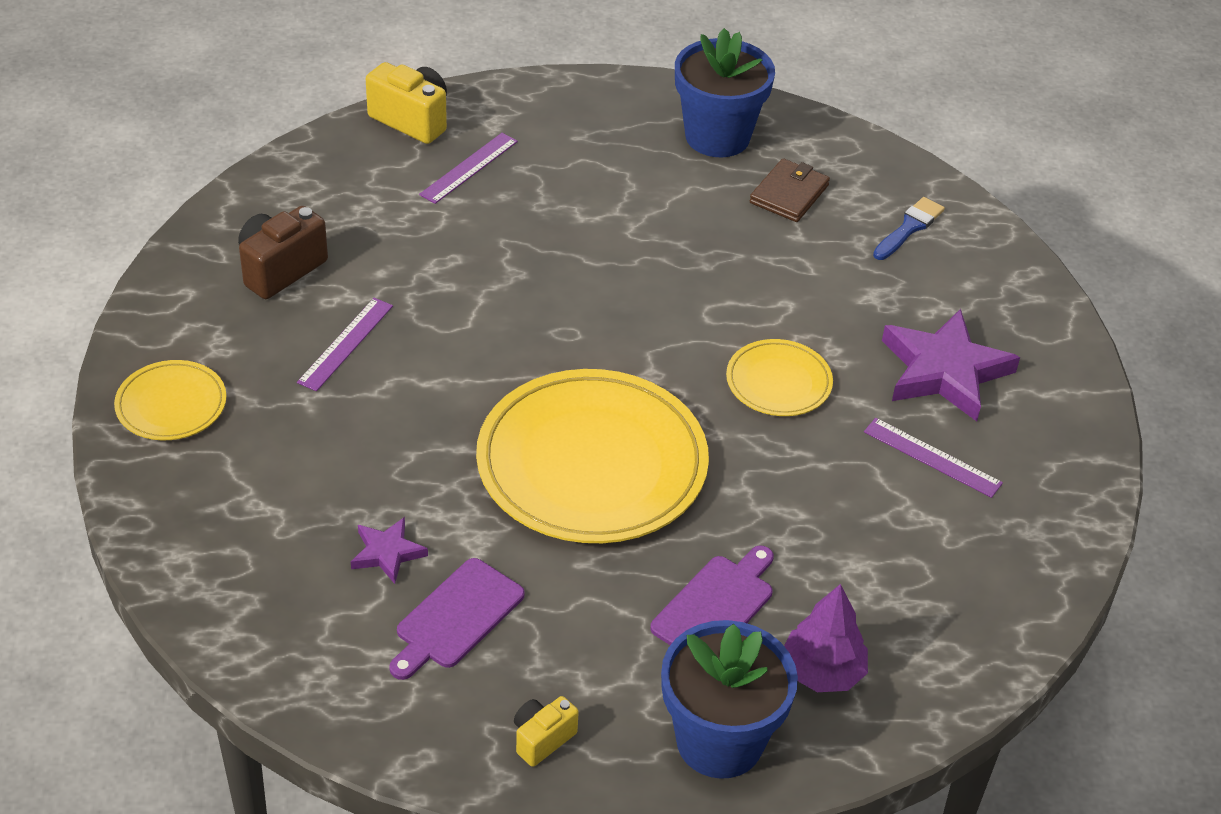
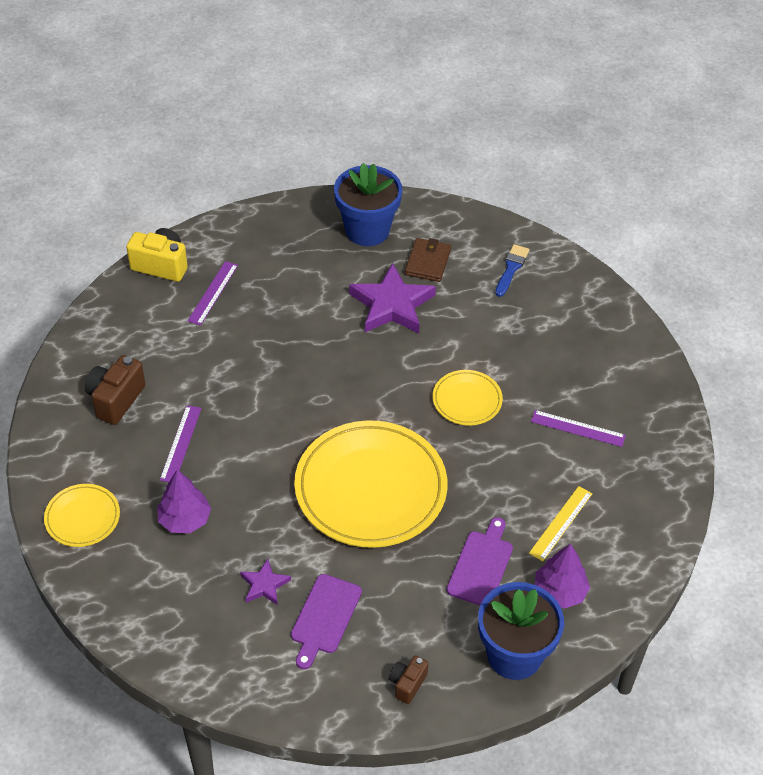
camera: 15 degrees left, 5 degrees up
(310, 441) = (184, 520): none -> purple tree
(542, 739) = (407, 684): yellow camera -> brown camera
(859, 578) = (561, 523): none -> yellow ruler
(944, 371) = (566, 366): purple star -> purple star (392, 305)

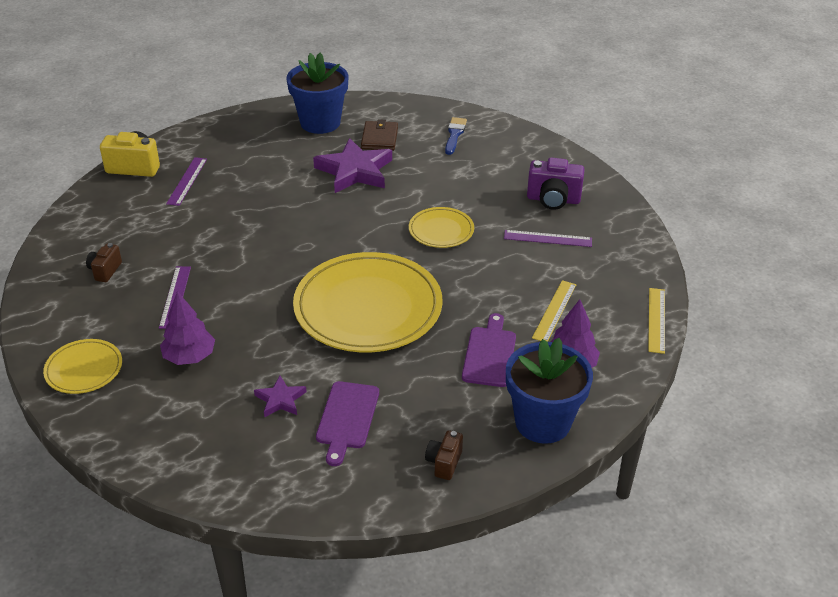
camera: 10 degrees left, 10 degrees down
(115, 400) = (105, 271): brown camera -> brown camera, size x0.60
(597, 377) = (553, 200): none -> purple camera
(664, 552) = (656, 320): none -> yellow ruler

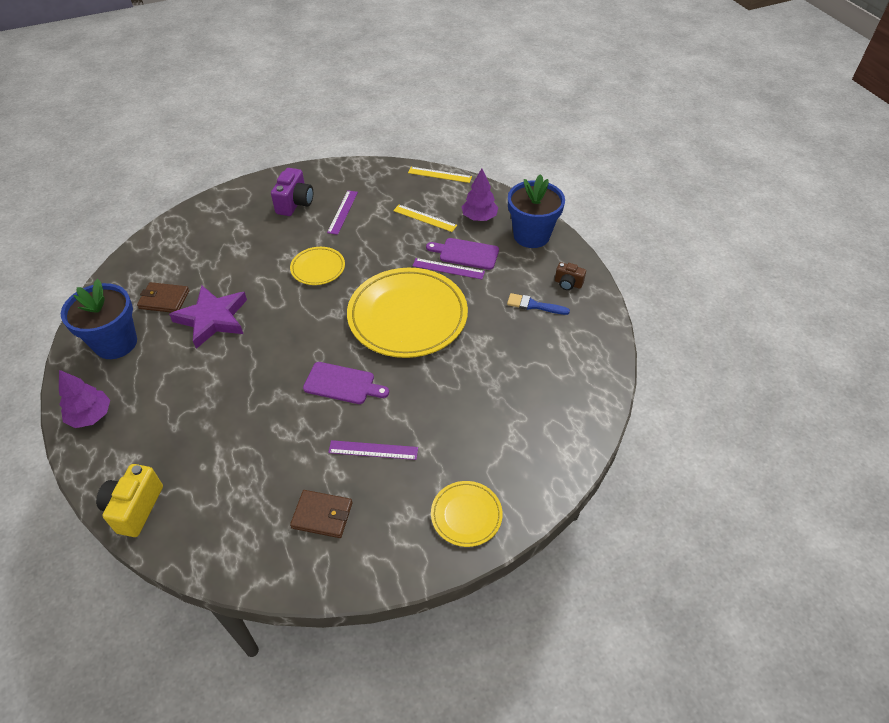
camera: 85 degrees left, 10 degrees up
(105, 271) = (322, 515): brown camera -> brown wallet
(187, 181) = (182, 454): purple ruler -> purple ruler (448, 268)
(189, 357) = (456, 433): purple tree -> purple tree (91, 416)
(280, 400) = (508, 370): purple star -> none
(347, 418) = (528, 331): purple cutting board -> purple cutting board (342, 384)
(454, 134) = (179, 250): blue brush -> blue brush (534, 305)

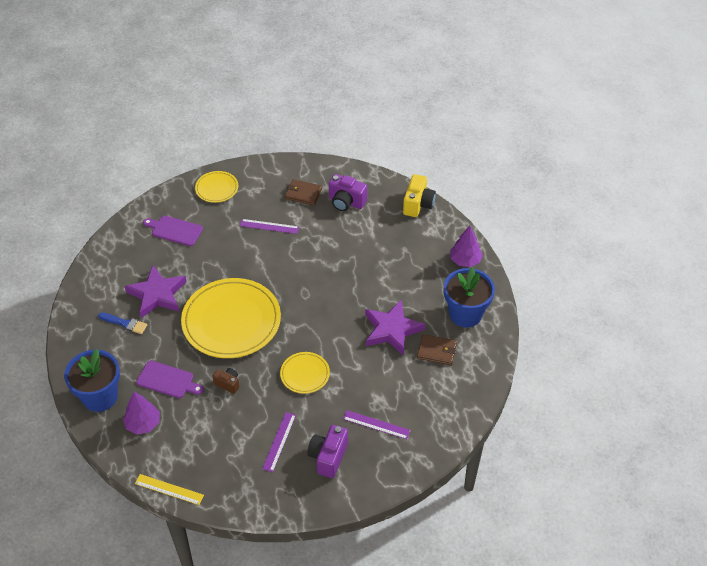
camera: 175 degrees left, 0 degrees up
(252, 504) = (346, 202): none -> purple camera
(342, 384) = (287, 270): purple cutting board -> purple cutting board (175, 230)
(425, 218) = (197, 427): yellow ruler -> none
(448, 268) = (187, 365): purple ruler -> purple ruler (376, 424)
(507, 341) = (157, 294): none -> purple star
(568, 284) = (88, 342): brown camera -> brown camera (228, 384)

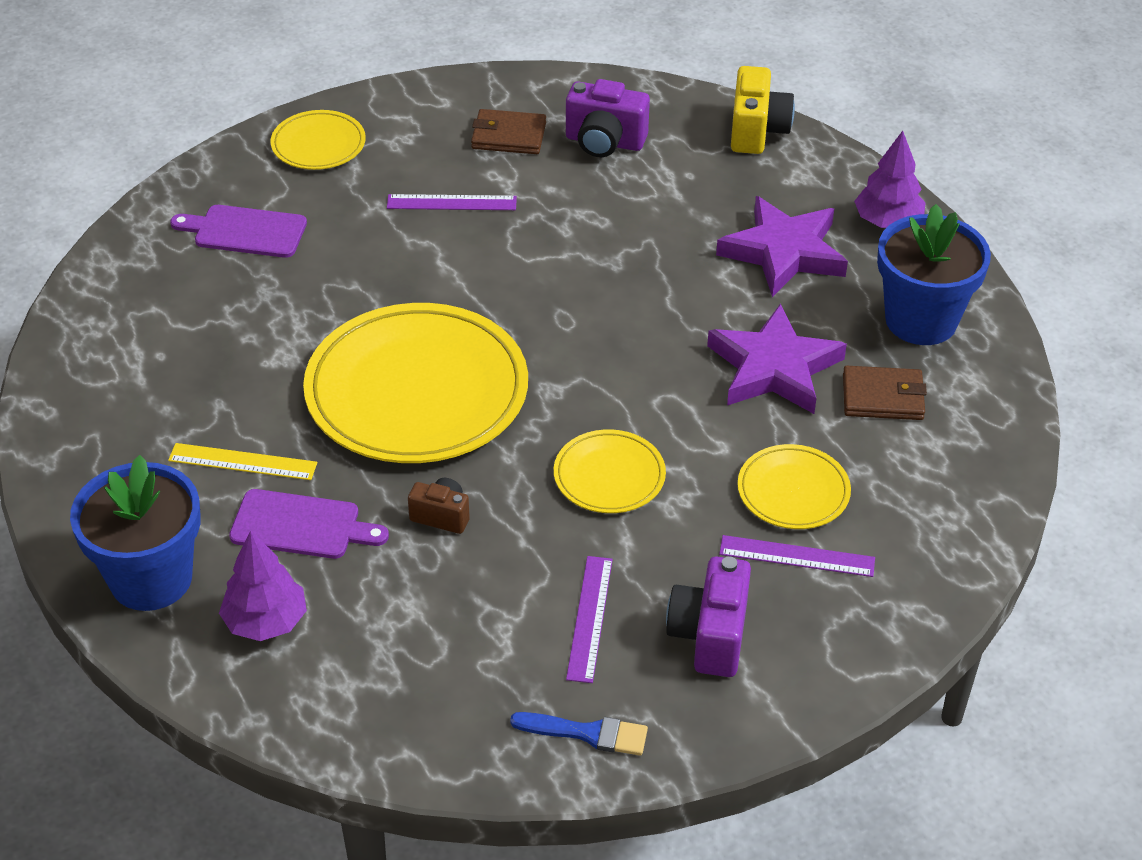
camera: 10 degrees left, 5 degrees down
(125, 323) = (175, 423): blue brush -> blue brush (587, 733)
(157, 294) = (235, 358): purple star -> purple star (784, 252)
(169, 489) = (360, 752): yellow ruler -> yellow ruler (242, 462)
(383, 392) = (793, 491): none -> yellow plate

